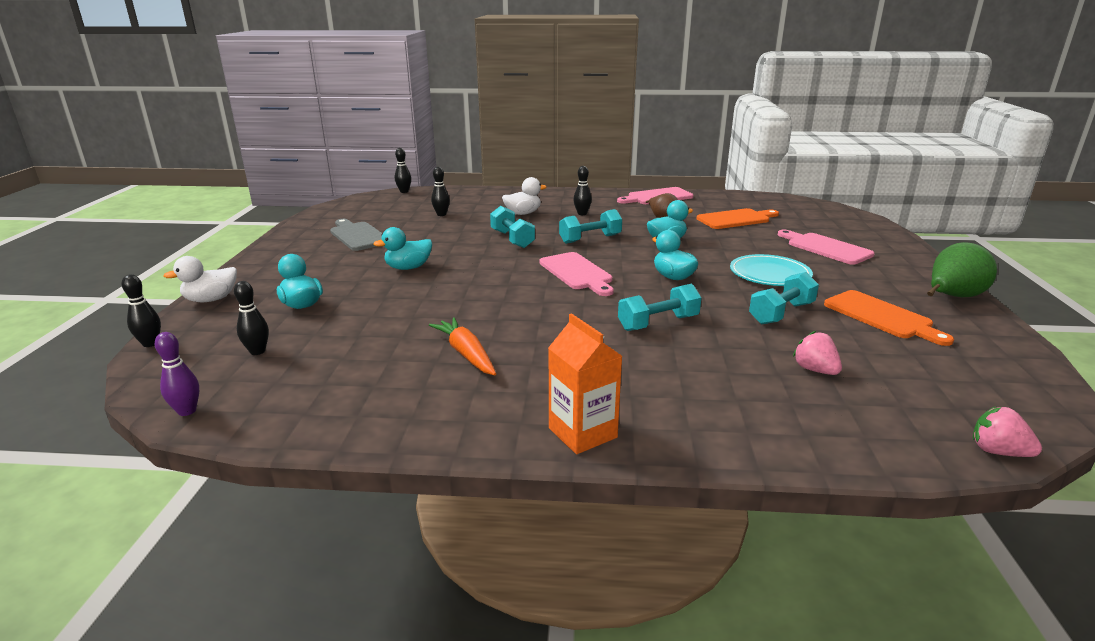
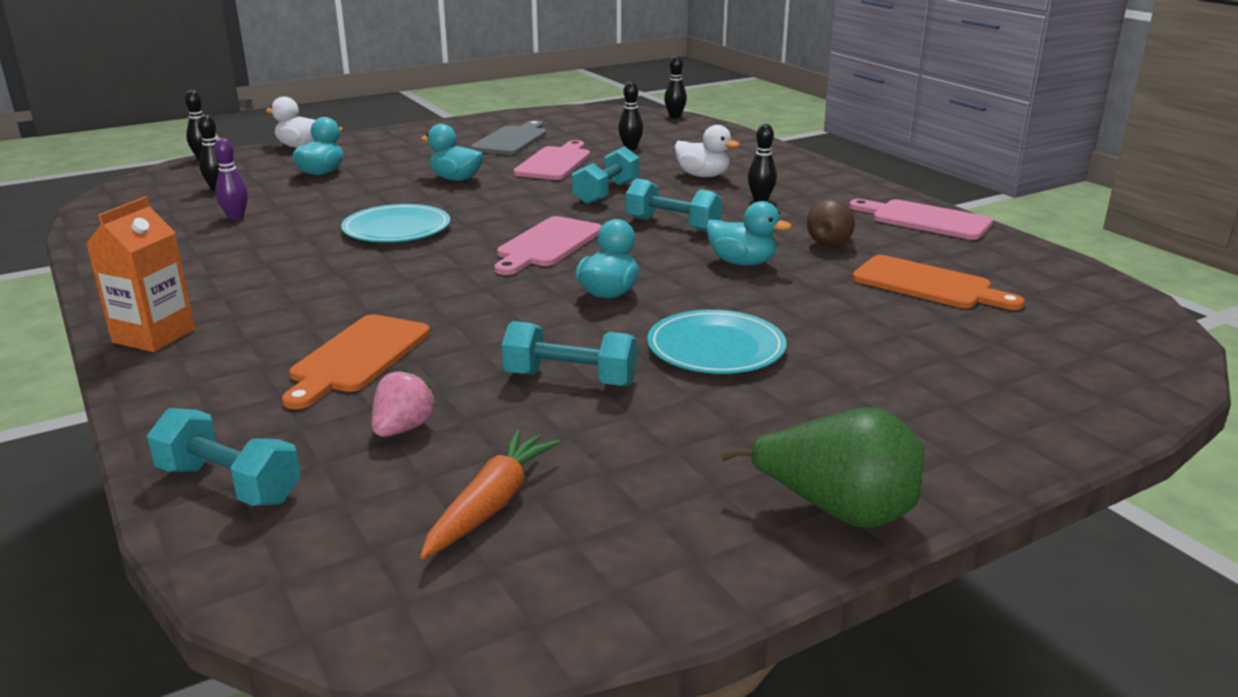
camera: 55 degrees right, 0 degrees up
(187, 411) = (107, 202): purple bowling pin -> purple bowling pin (236, 217)
(466, 354) = (279, 252): orange carrot -> orange carrot (491, 505)
(480, 306) = (397, 228): none -> turquoise plate
(658, 323) = (448, 314): turquoise dumbbell -> turquoise dumbbell (229, 484)
(825, 248) = (913, 370): pink cutting board -> pink cutting board (555, 162)
(881, 316) = (654, 454): orange cutting board -> orange cutting board (357, 357)
(998, 451) = (256, 590): pink strawberry -> none

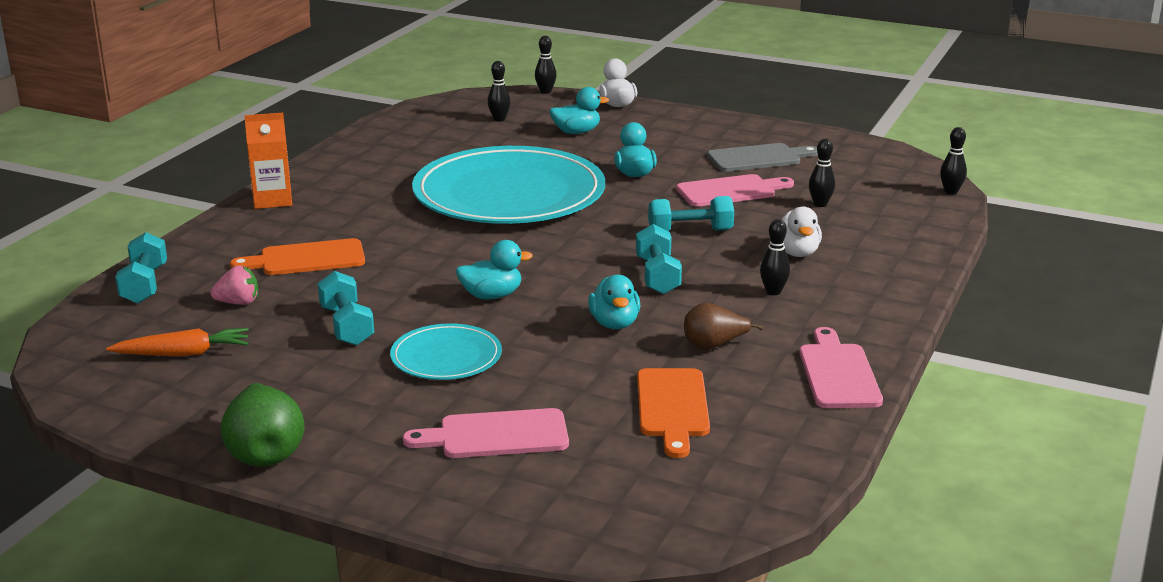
camera: 55 degrees right, 0 degrees up
(236, 217) = (460, 145): purple bowling pin -> none
(397, 228) = (509, 194): turquoise plate -> turquoise plate, size x2.16
(547, 245) = (550, 248): pink cutting board -> pink cutting board (496, 435)

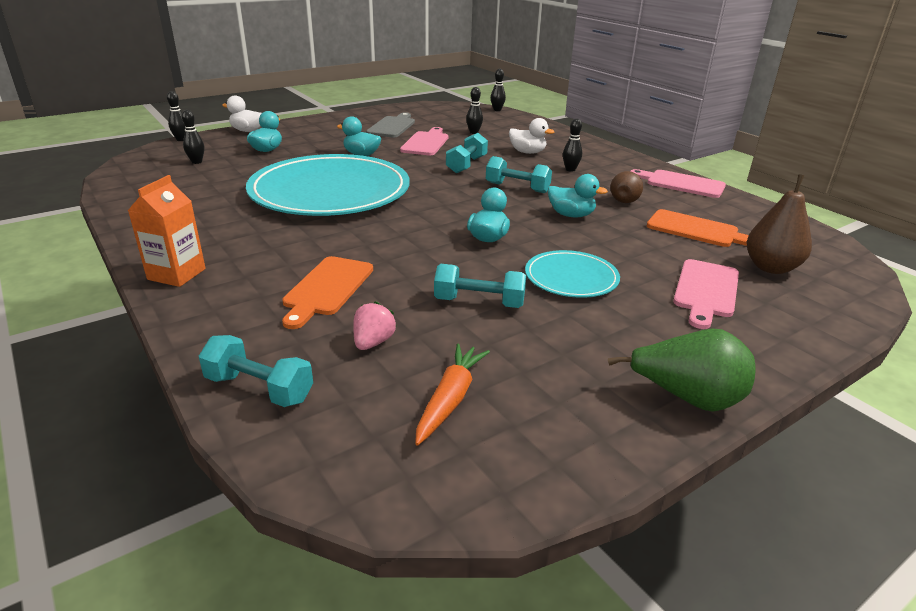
camera: 60 degrees left, 5 degrees up
(611, 470) = (771, 267): none -> brown pear

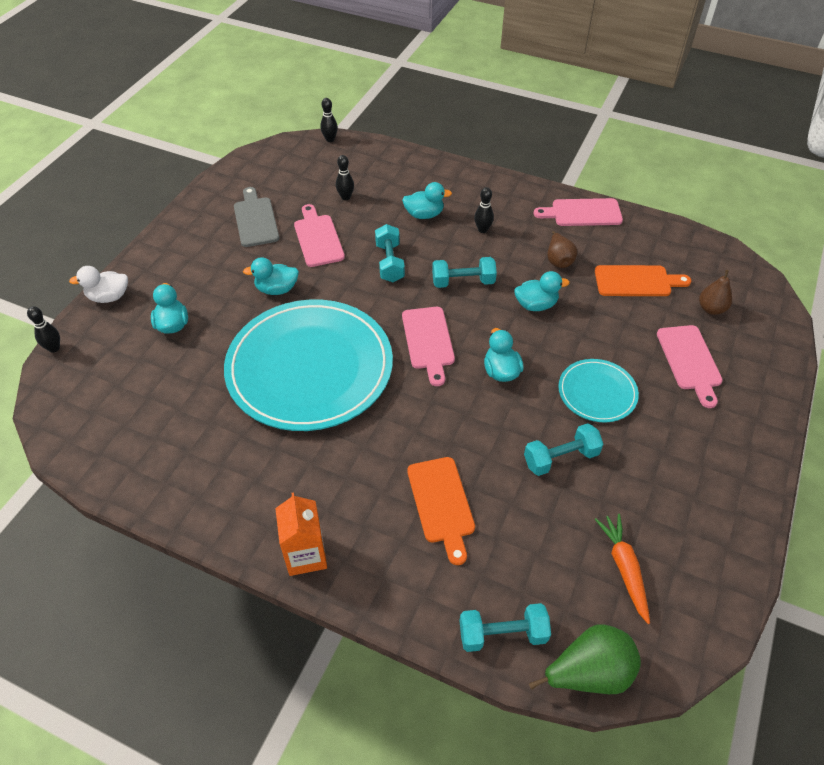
camera: 30 degrees left, 20 degrees up
(197, 162) = (123, 382): black bowling pin -> none
(373, 342) = (530, 544): pink strawberry -> none
(444, 206) = (428, 341): none -> pink cutting board
(527, 152) = (424, 214): white duck -> turquoise duck
(687, 398) = (747, 484): green pear -> green pear (589, 673)
(771, 267) = (711, 309): brown pear -> brown pear, size x0.66

